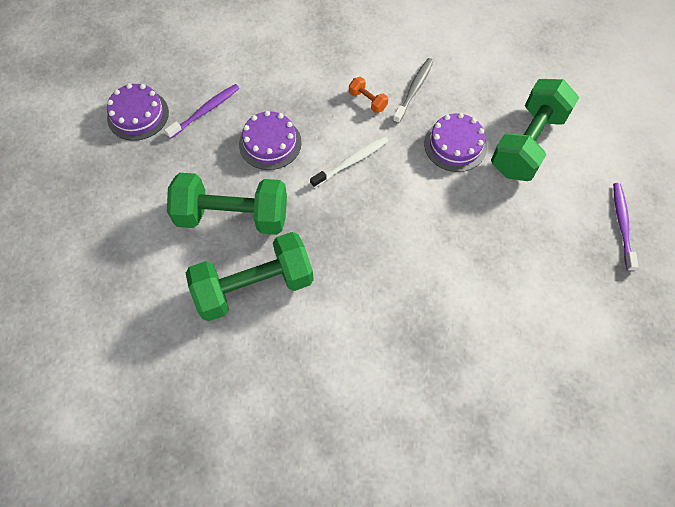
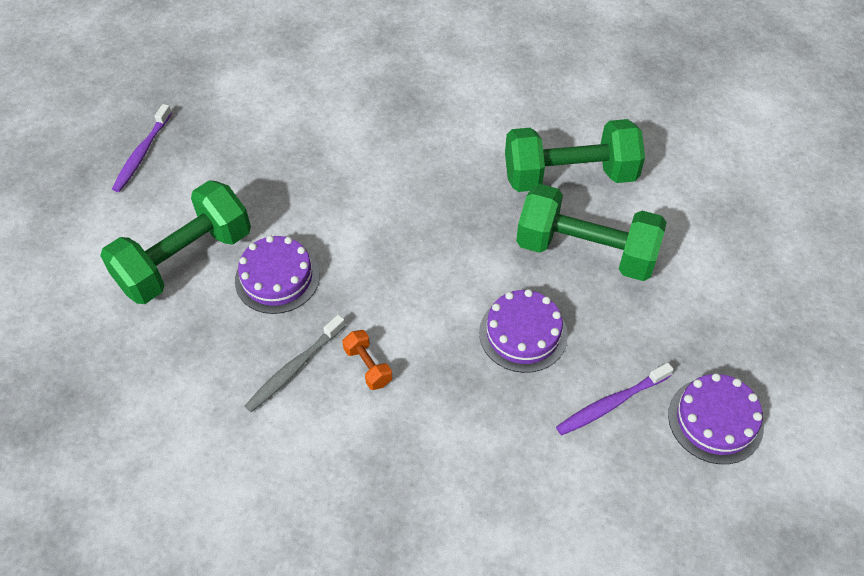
camera: 165 degrees left, 10 degrees down
(351, 162) = (420, 285): white toothbrush -> none

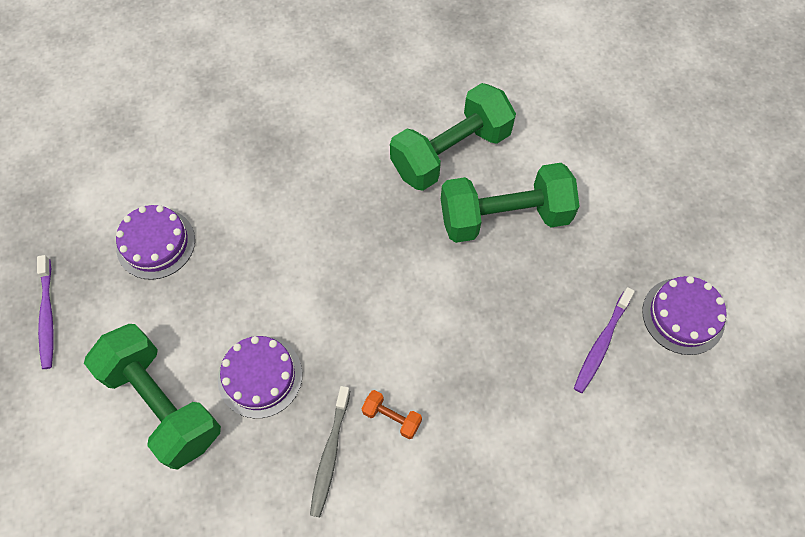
camera: 30 degrees left, 10 degrees up
(185, 260) = (162, 403): green dumbbell -> green dumbbell turned 60 degrees counterclockwise
(523, 333) = (499, 318): purple cake -> purple cake (156, 243)

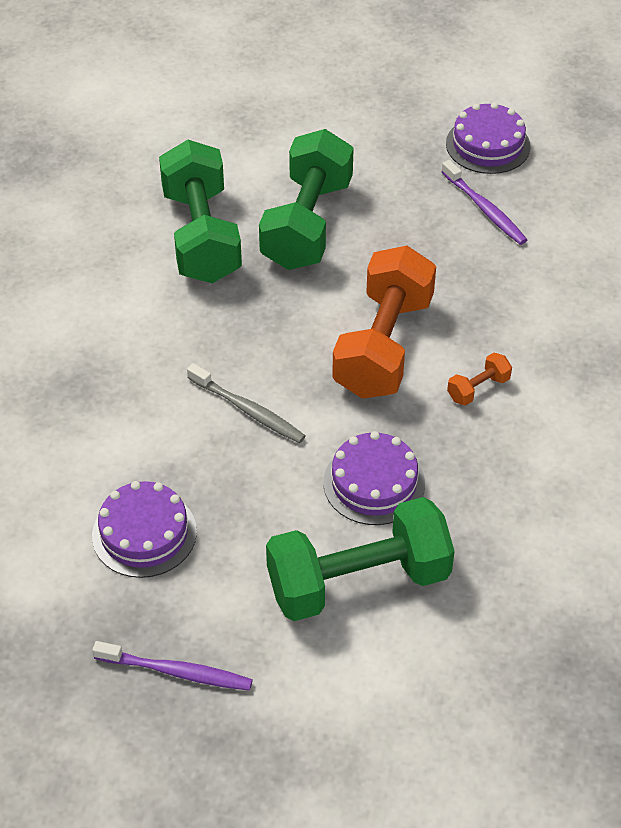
camera: 65 degrees left, 15 degrees down
(330, 454) = (492, 450): grey toothbrush -> grey toothbrush (247, 410)
(402, 326) = (383, 346): none -> orange dumbbell

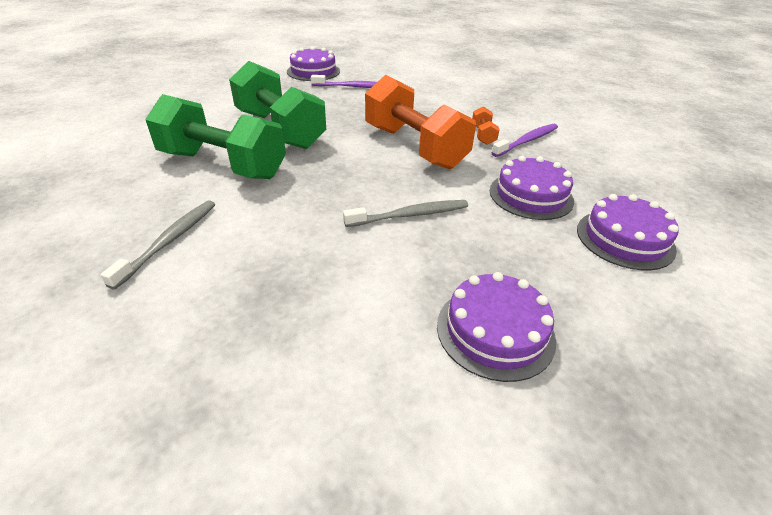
camera: 55 degrees left, 10 degrees down
(75, 290) = (169, 241): none -> grey toothbrush
(176, 672) = (697, 393): purple toothbrush -> purple toothbrush (527, 141)
(358, 582) = (625, 239): green dumbbell -> purple cake

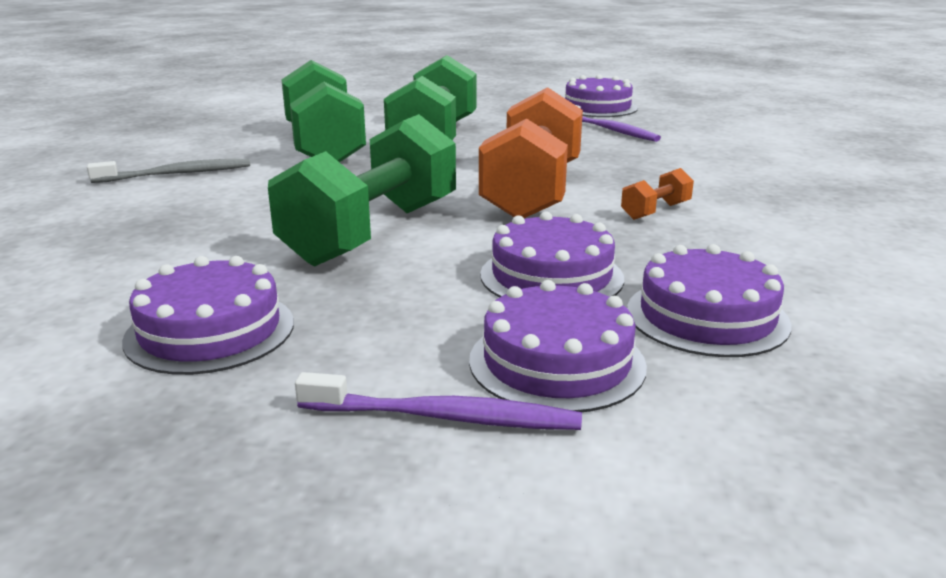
camera: 50 degrees right, 15 degrees down
(409, 215) = (373, 233): grey toothbrush -> green dumbbell
(527, 141) = (707, 236): purple toothbrush -> purple toothbrush (443, 417)
(608, 184) = (707, 316): none -> purple cake

